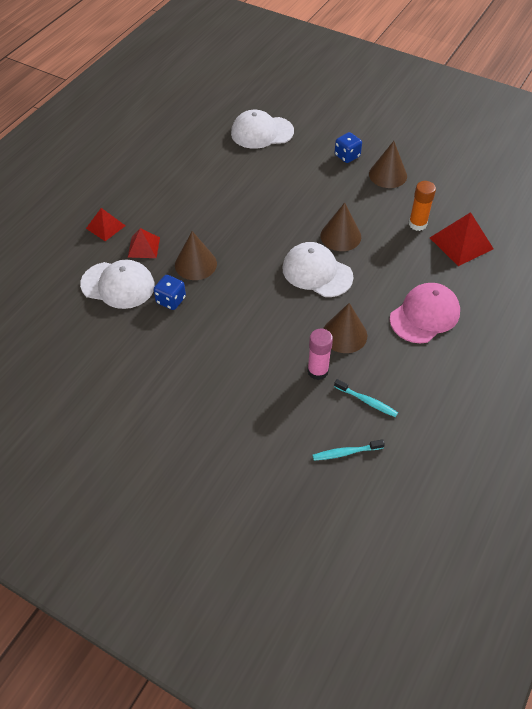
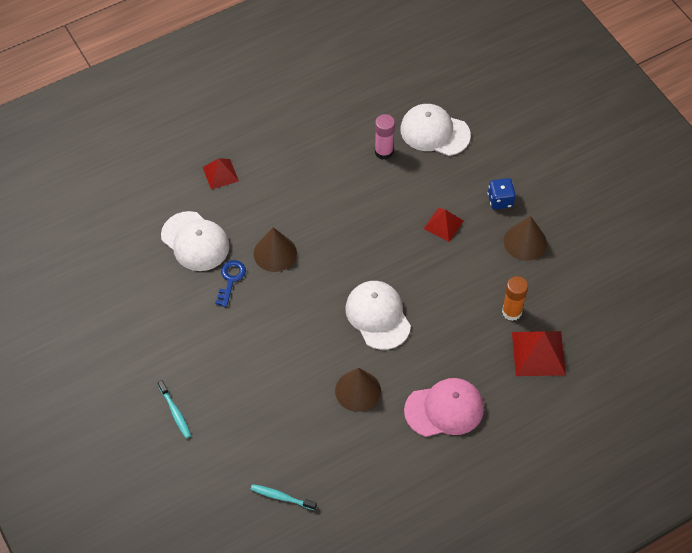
camera: 30 degrees right, 5 degrees up
(143, 247) = (240, 212): red pyramid -> red pyramid (443, 224)
(171, 300) = (230, 279): blue dice -> blue key
(317, 371) = (310, 413): pink glue stick -> pink glue stick (383, 152)
(340, 236) = (427, 288): brown cone -> none
(367, 401) = (332, 462): turquoise toothbrush -> turquoise toothbrush (175, 412)

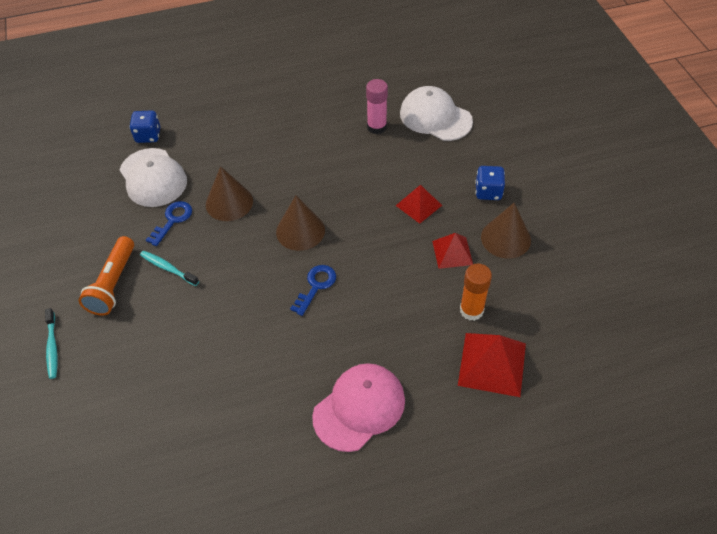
camera: 15 degrees right, 5 degrees down
(172, 199) = (148, 136): none -> blue dice
(203, 348) = (113, 284): none -> orange flashlight
(220, 174) = (205, 121): red pyramid -> red pyramid (452, 252)
(281, 497) = (127, 474): turquoise toothbrush -> turquoise toothbrush (168, 268)
(358, 390) = (264, 364): brown cone -> brown cone (300, 231)
(378, 316) = (316, 286): white cap -> blue key
(444, 409) = (359, 408): pink cap -> pink cap turned 45 degrees counterclockwise

